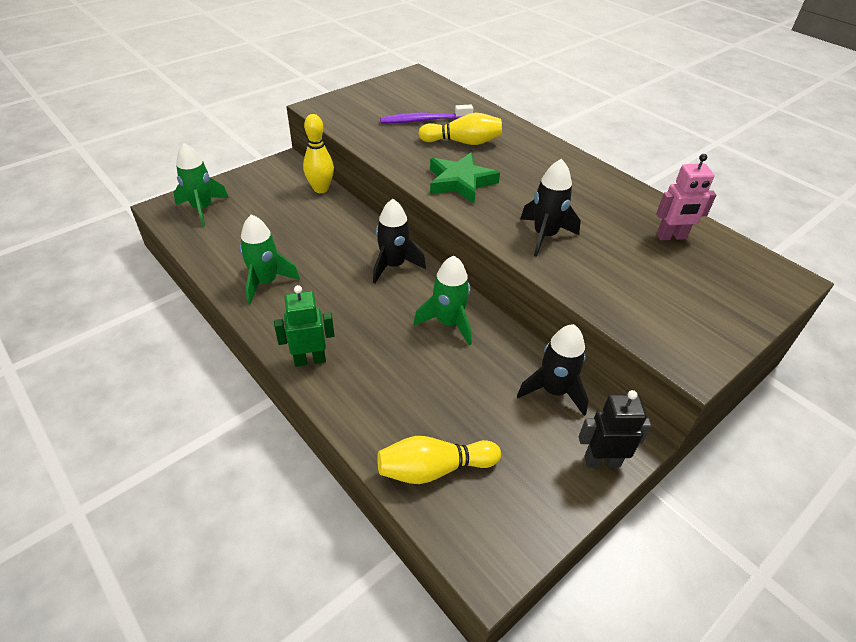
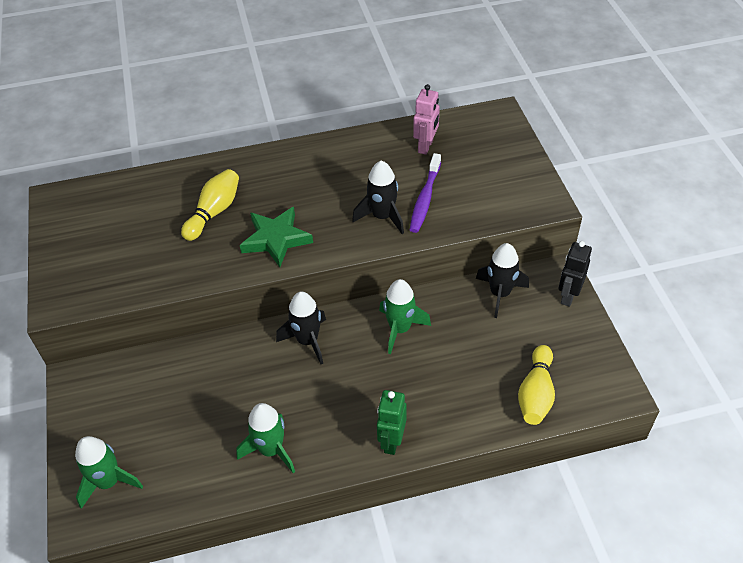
camera: 60 degrees left, 5 degrees up
(321, 189) = (149, 361): yellow bowling pin -> none
(424, 120) = (153, 225): purple toothbrush -> purple toothbrush (425, 198)

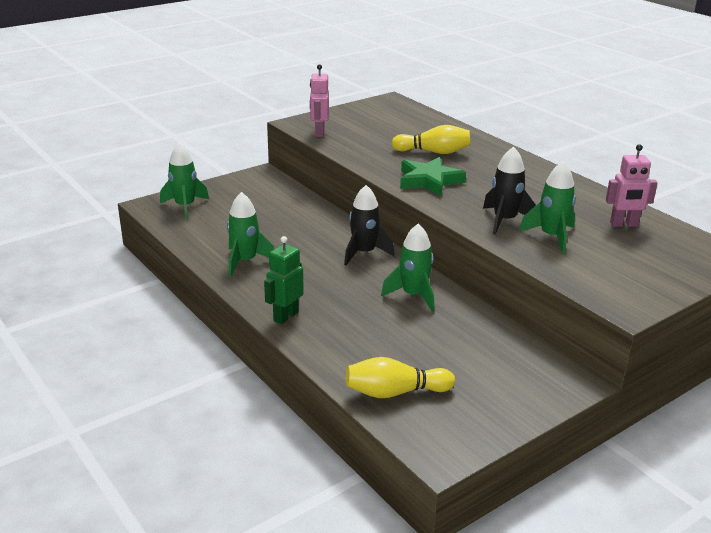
camera: 65 degrees right, 20 degrees down
(99, 291) = (319, 133): none -> pink robot
(391, 441) = (285, 316): green robot -> green robot turned 45 degrees counterclockwise
(425, 198) = (551, 237): purple toothbrush -> green rocket
(500, 294) = (508, 346): black rocket -> none
(568, 296) = (548, 394): black robot -> none

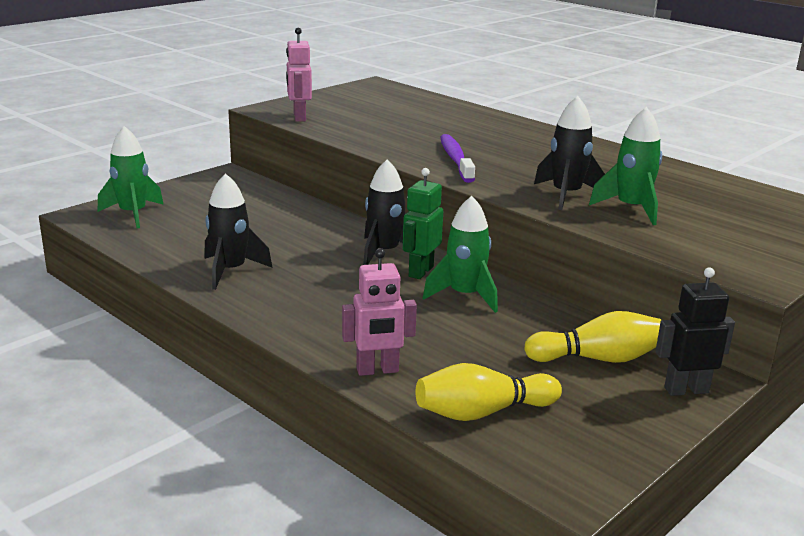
camera: 10 degrees left, 5 degrees down
(245, 261) = (230, 271): green rocket -> black rocket
(285, 316) = (304, 331): green robot -> green robot (420, 271)
(429, 181) = (456, 159): green star -> purple toothbrush
(433, 152) = (448, 131): yellow bowling pin -> yellow bowling pin (597, 359)
(554, 388) = (686, 390): none -> black robot
(624, 224) = (709, 192): pink robot -> pink robot (377, 370)

